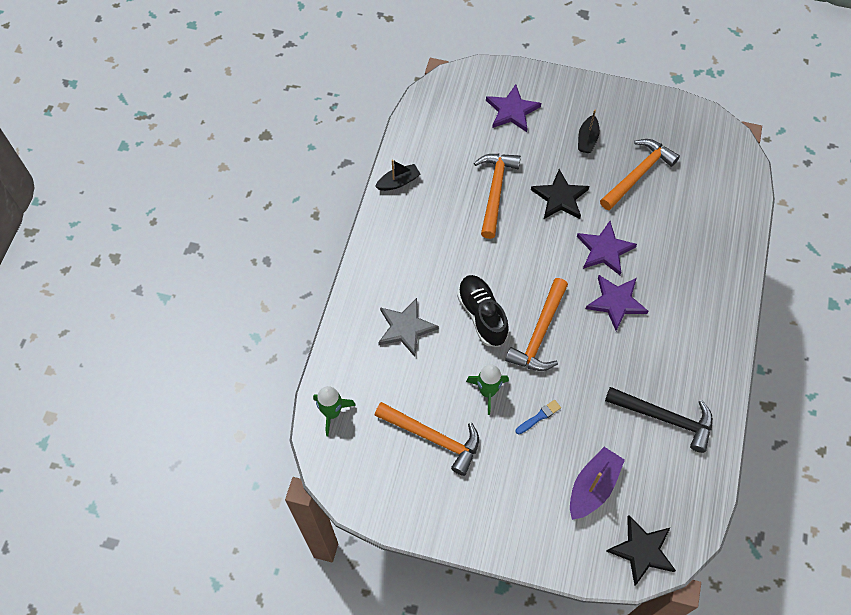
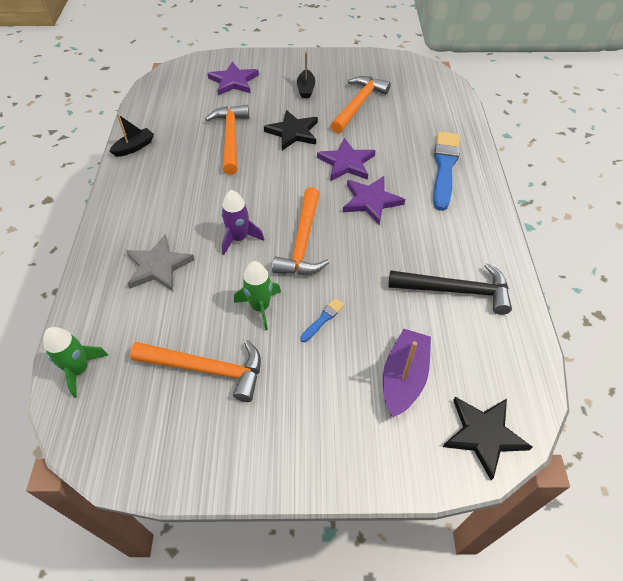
camera: 15 degrees left, 10 degrees down
(482, 315) = (239, 238): black shoe -> purple rocket
(702, 278) = (444, 167): none -> blue brush

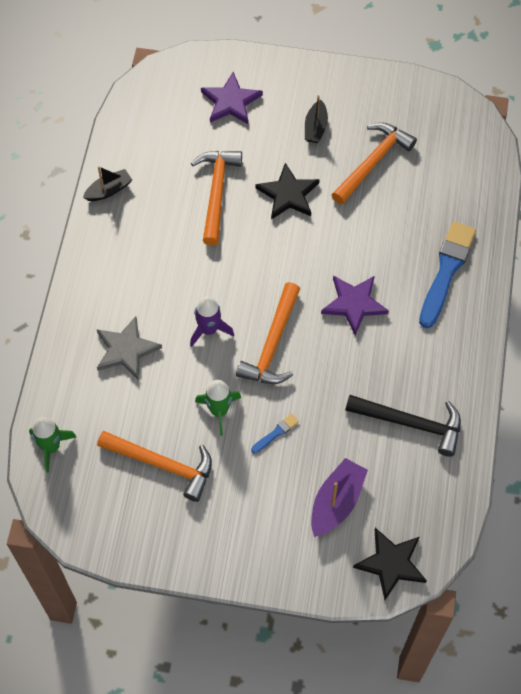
camera: 10 degrees right, 10 degrees up
(346, 163) = (339, 248): purple star -> none

